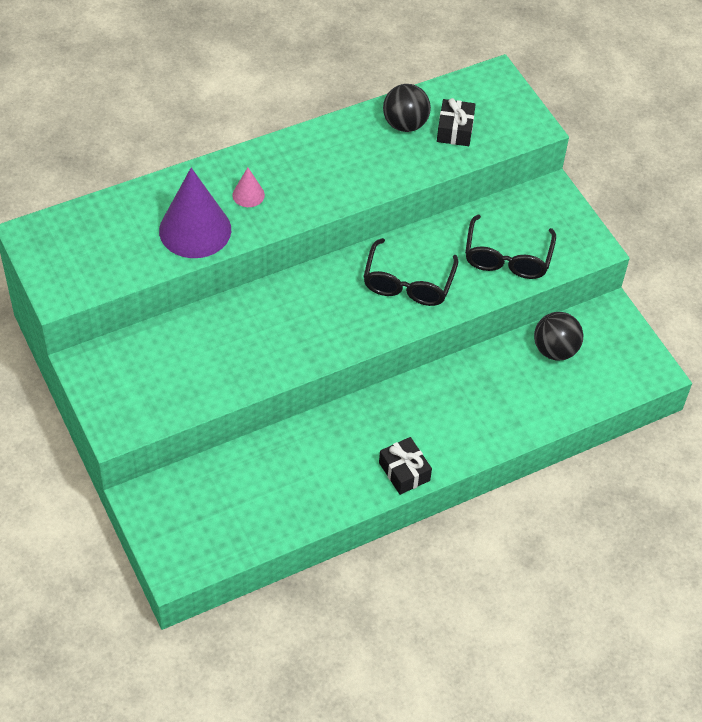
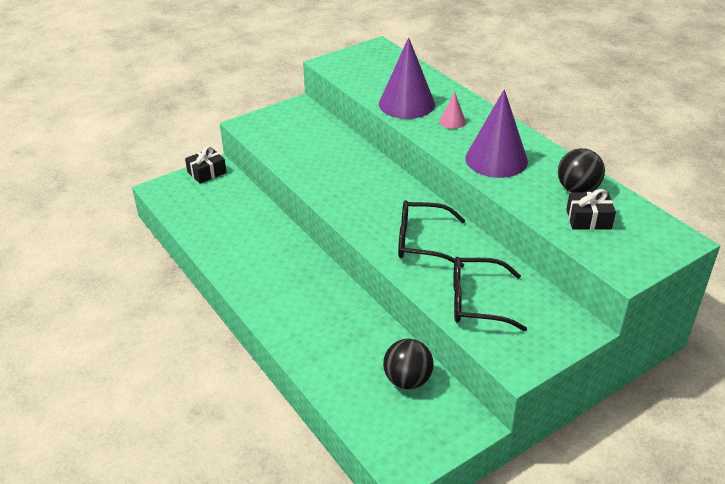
camera: 85 degrees right, 15 degrees down
(337, 174) = (496, 159): none -> purple cone
(404, 471) = (251, 290): black gift -> black gift (207, 172)

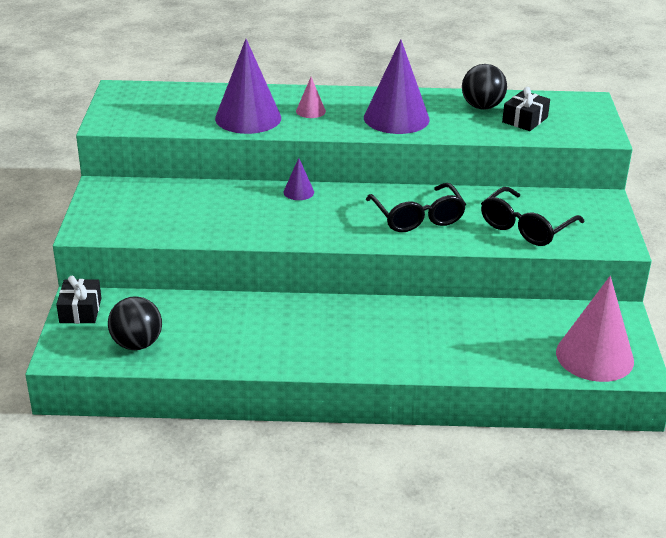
camera: 55 degrees left, 5 degrees down
(388, 176) = (298, 192): none -> purple cone
(394, 431) = (594, 356): none -> pink cone
(407, 380) = (541, 323): black ball -> black ball (137, 344)
(421, 242) = (418, 218): black glasses -> black glasses turned 60 degrees counterclockwise

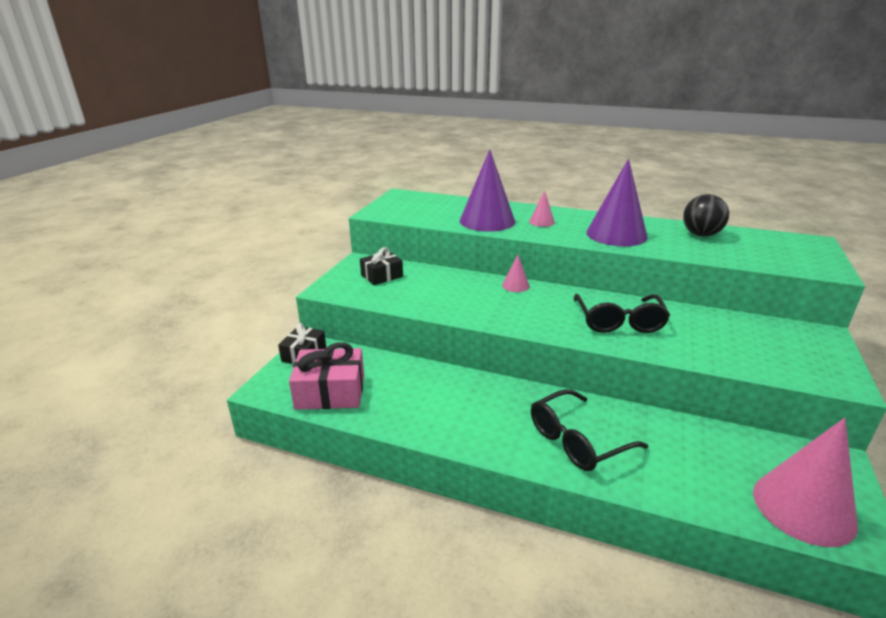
camera: 20 degrees right, 5 degrees down
(137, 344) = (330, 392): black ball -> pink gift
(298, 192) = (515, 285): purple cone -> pink cone
(525, 120) = (743, 249): black gift -> black gift (382, 276)
(525, 227) = (732, 348): black glasses -> black glasses (577, 441)

